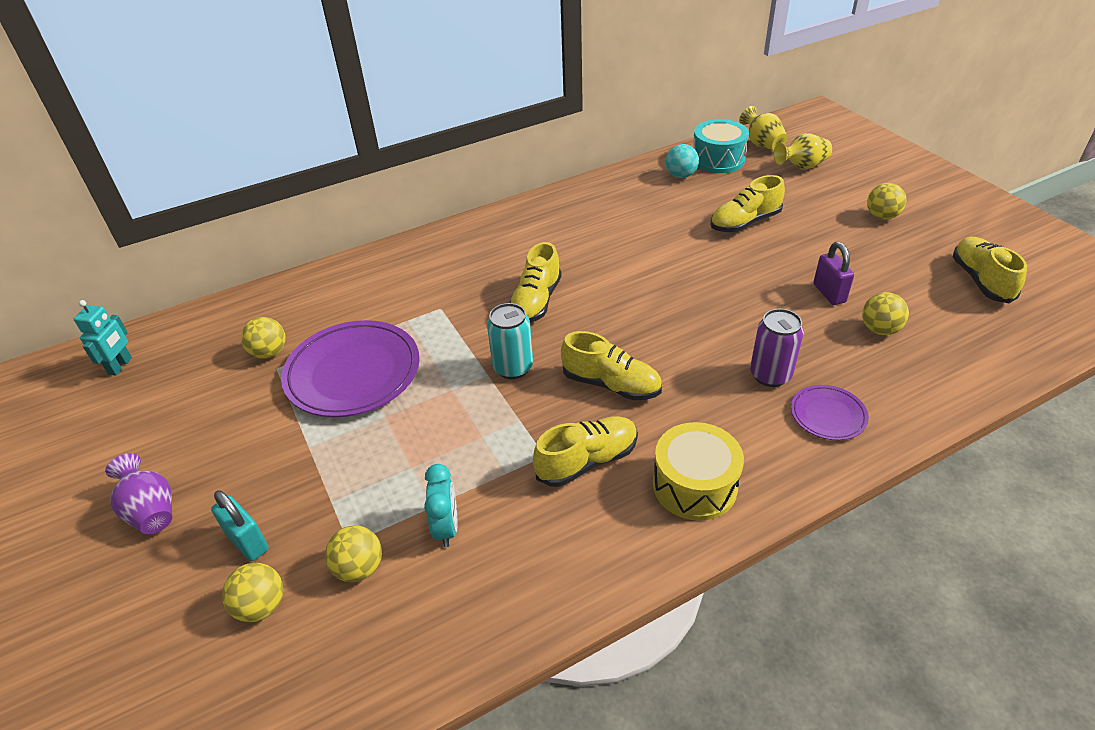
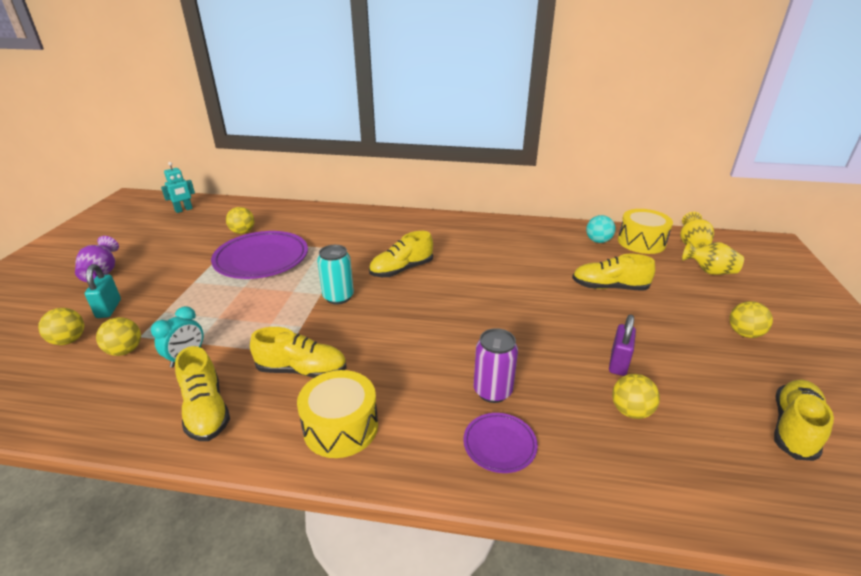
camera: 35 degrees right, 10 degrees down
(611, 384) = (378, 336): yellow shoe -> yellow shoe (206, 410)
(718, 159) = (641, 242): turquoise drum -> yellow drum

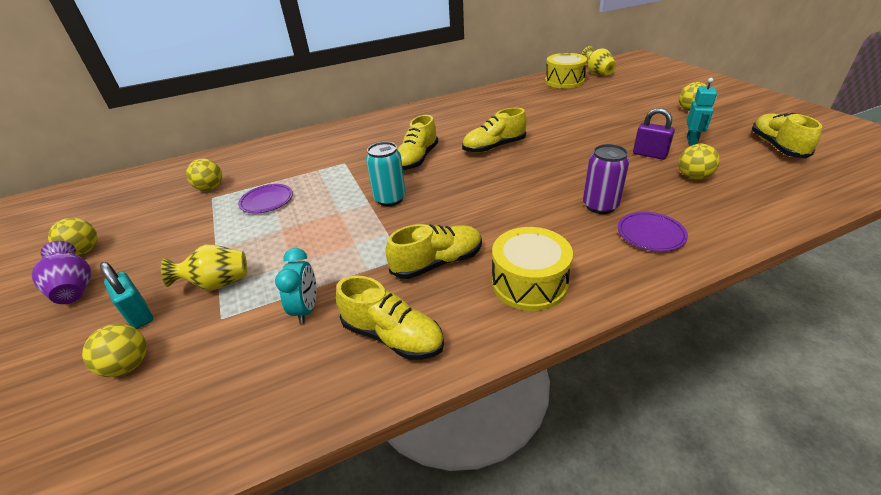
camera: 30 degrees left, 5 degrees up
(125, 351) = (222, 338): yellow ball -> yellow ball (84, 251)
(184, 210) = (102, 195): turquoise robot -> turquoise robot (692, 141)
(261, 259) = (267, 201): purple plate -> purple plate, size x0.50
(598, 241) = (536, 90): turquoise ball -> none
(609, 287) = (582, 114): yellow shoe -> yellow shoe (494, 147)
(618, 363) = (649, 154): purple padlock -> purple padlock turned 45 degrees counterclockwise
(709, 272) = (627, 84): yellow vase -> yellow vase (218, 284)

